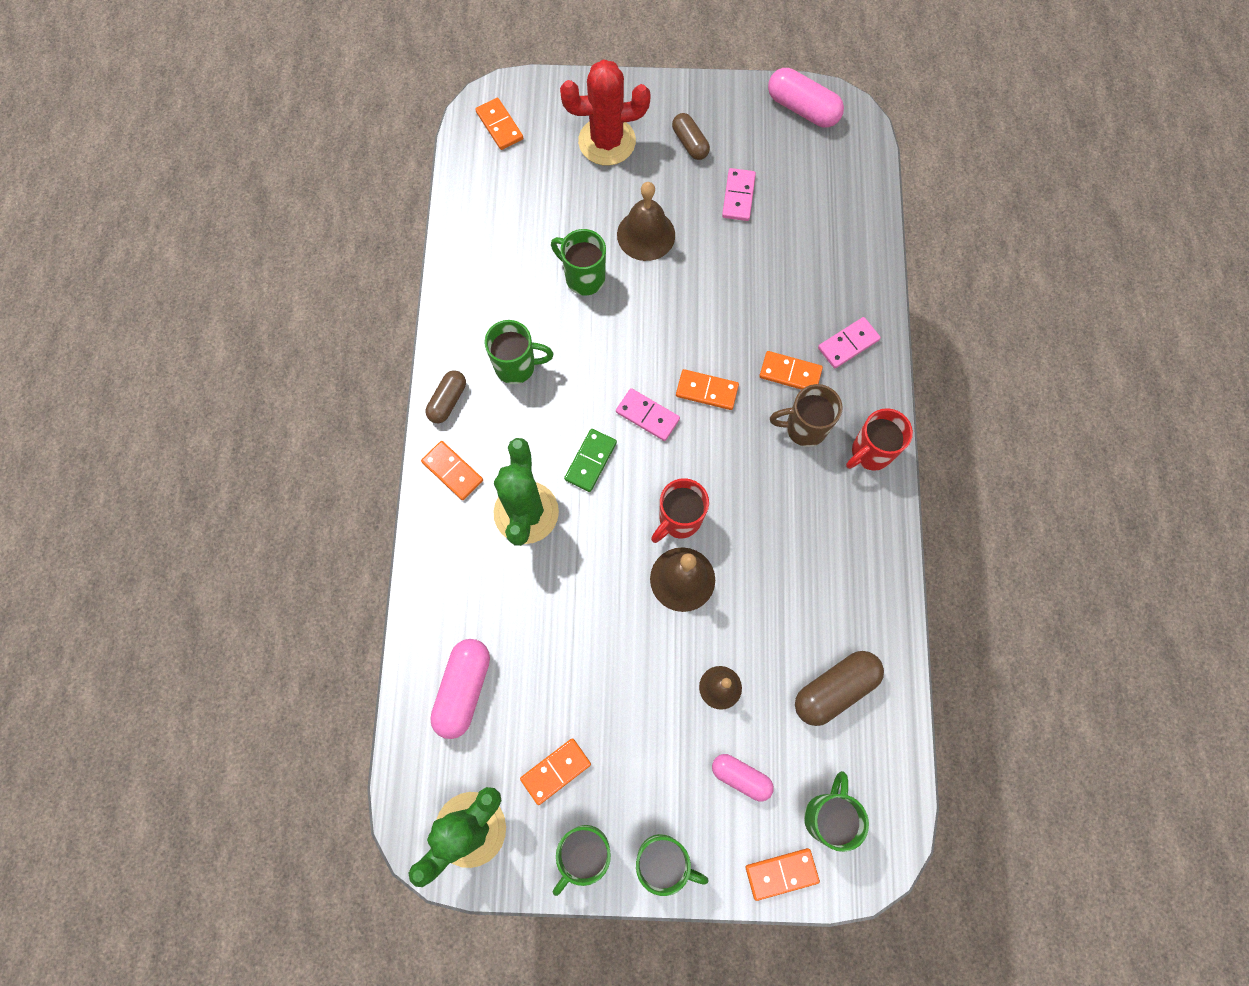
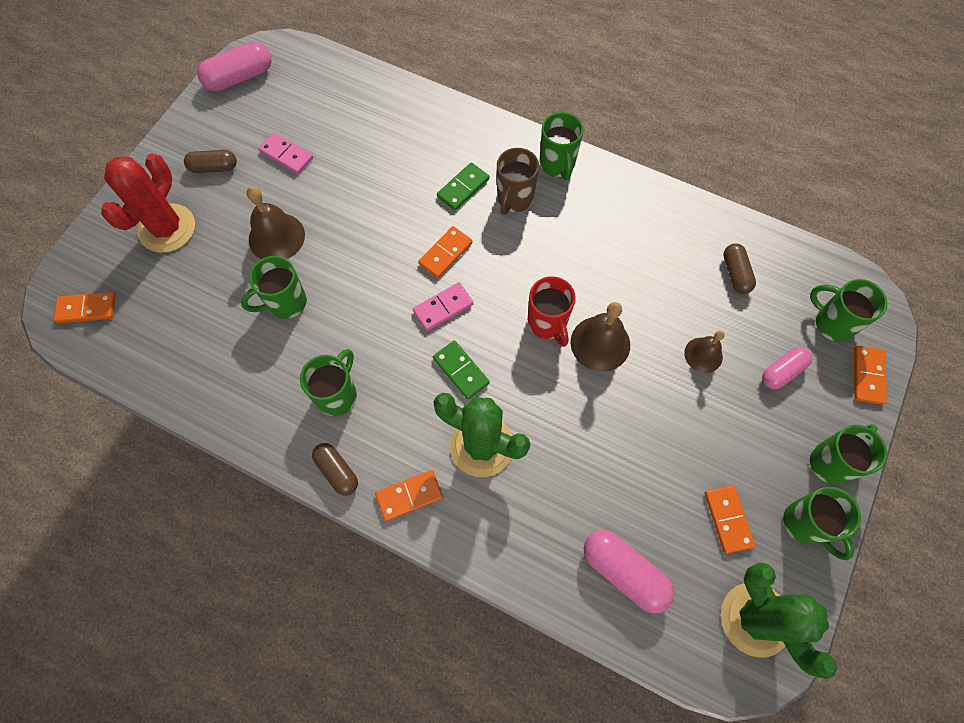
camera: 65 degrees left, 5 degrees down
(790, 373) = (463, 188): orange domino -> green domino
(834, 689) = (735, 273): brown capsule -> brown capsule, size x0.64
(848, 344) = (461, 139): pink domino -> none
(870, 452) = (557, 165): red mug -> green mug

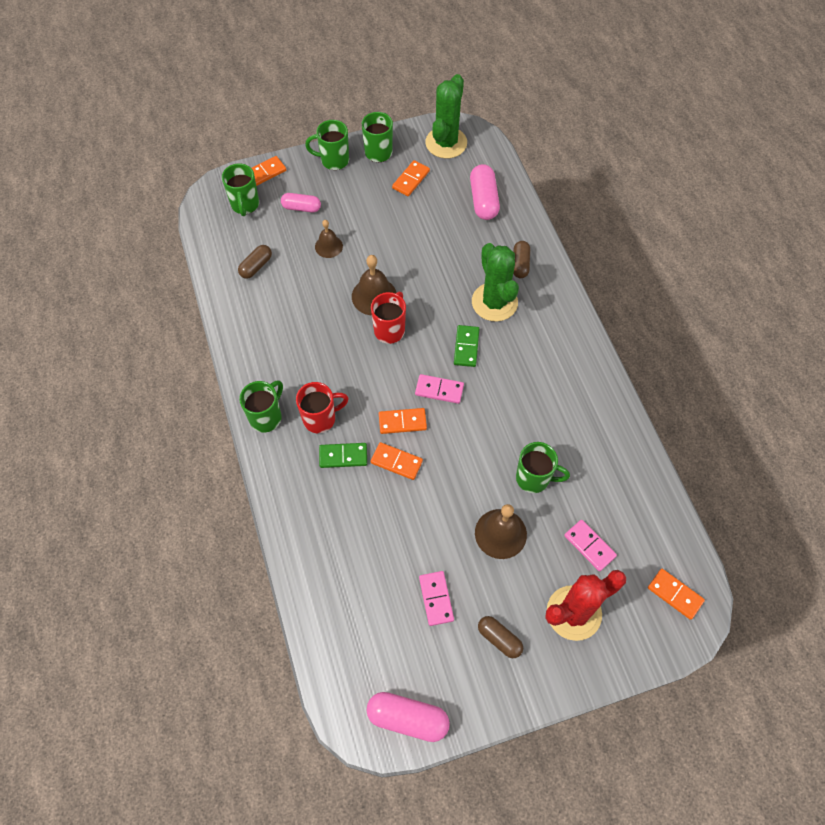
camera: 135 degrees left, 5 degrees down
(191, 288) = (589, 546): none -> pink domino
(337, 395) = (550, 393): green mug -> none
(337, 471) = (585, 354): brown capsule -> brown capsule (520, 264)
(409, 496) = (556, 311): orange domino -> orange domino (396, 462)
(514, 199) = (320, 418): brown mug -> red mug

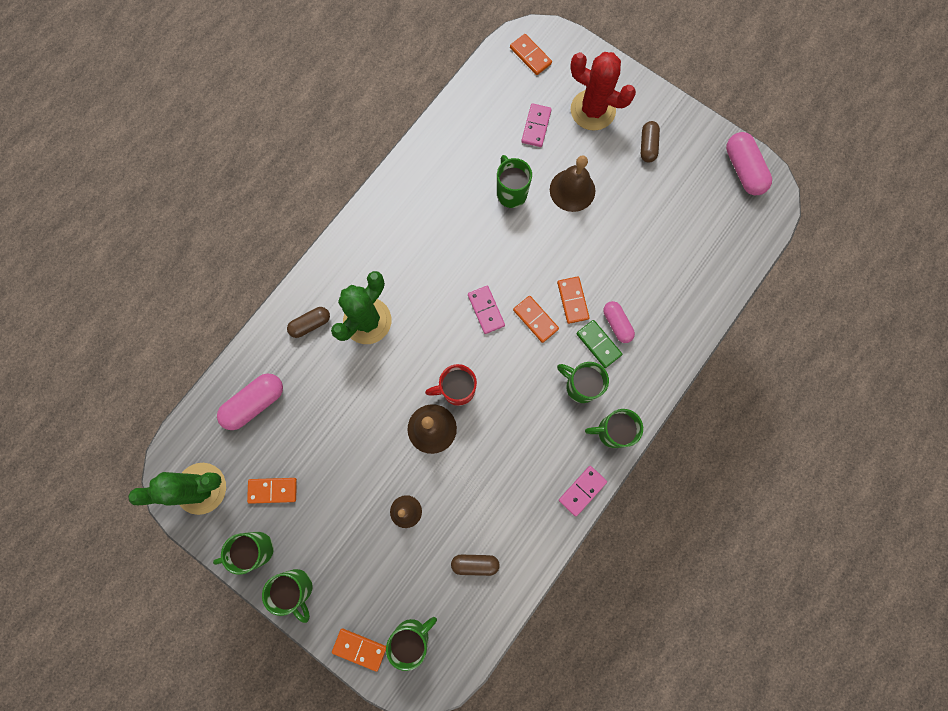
camera: 125 degrees left, 15 degrees up
(301, 208) = (378, 574): pink capsule -> pink capsule (617, 324)
(320, 418) = (580, 386): red mug -> green mug
(436, 599) = (653, 203): pink domino -> pink domino (582, 490)
(466, 347) = (429, 315): green domino -> none
(675, 594) = (530, 56): orange domino -> orange domino turned 45 degrees counterclockwise

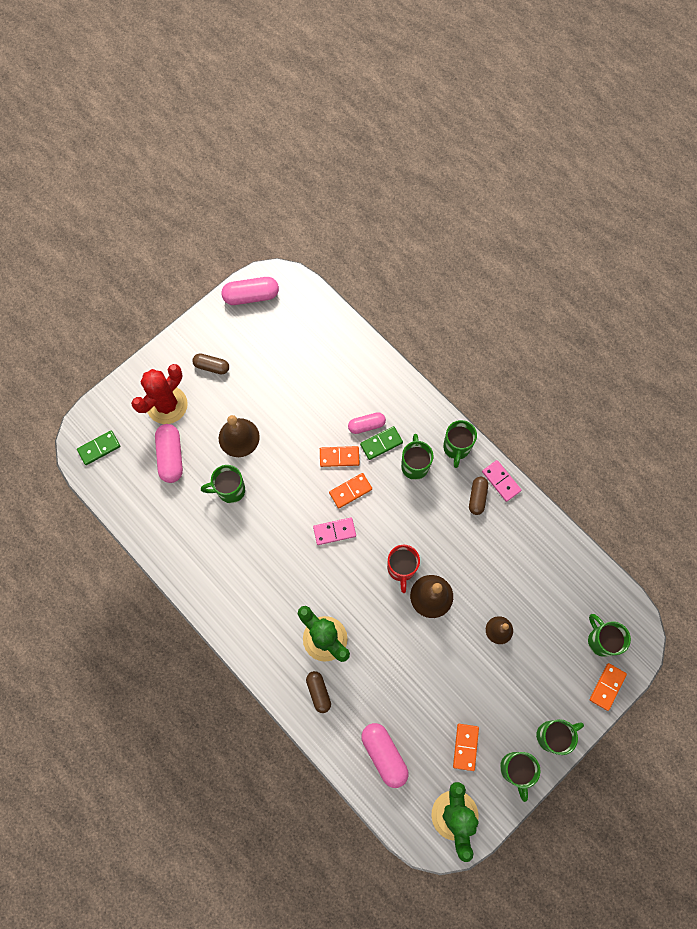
camera: 80 degrees left, 5 degrees down
(475, 563) = (549, 579): brown capsule -> brown capsule (477, 497)
(530, 56) = (99, 448): orange domino -> green domino
(536, 126) = (171, 456): pink domino -> pink capsule
(580, 386) = (414, 465): green mug -> green mug turned 135 degrees clockwise

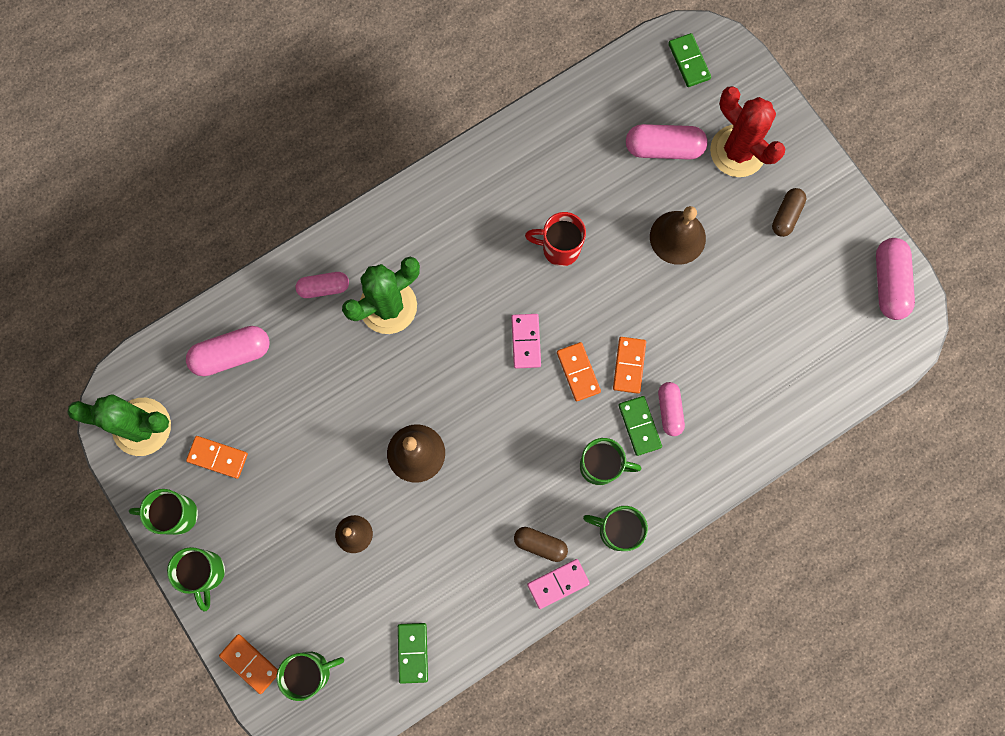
camera: 100 degrees right, 5 degrees up
(230, 490) = (605, 216): green mug -> none
(318, 692) = (324, 288): brown capsule -> pink capsule
(401, 569) = (459, 420): red mug -> red mug (559, 248)
(570, 571) = (413, 652): none -> green domino

